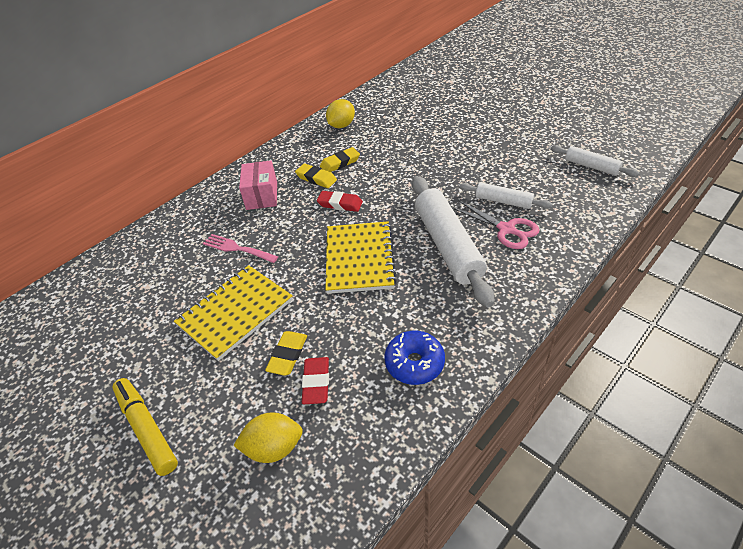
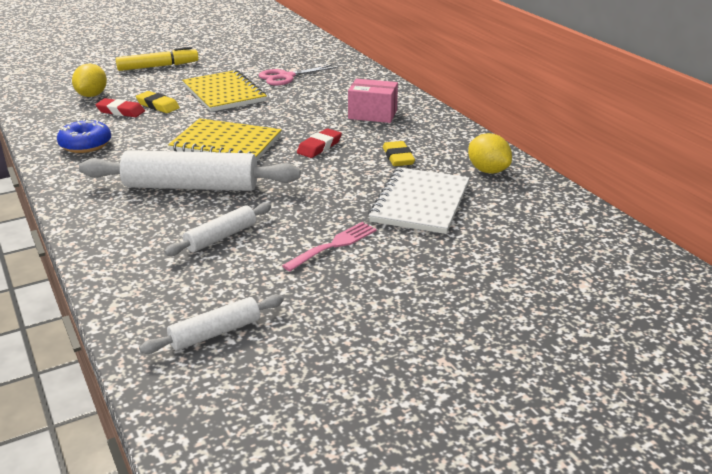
camera: 105 degrees right, 15 degrees down
(237, 248) = (301, 99): pink fork -> pink fork (334, 245)
(316, 178) = (378, 141): yellow eraser -> none
(401, 139) = (420, 203): none -> white notebook
(506, 229) = (174, 224): pink scissors -> pink scissors (286, 77)

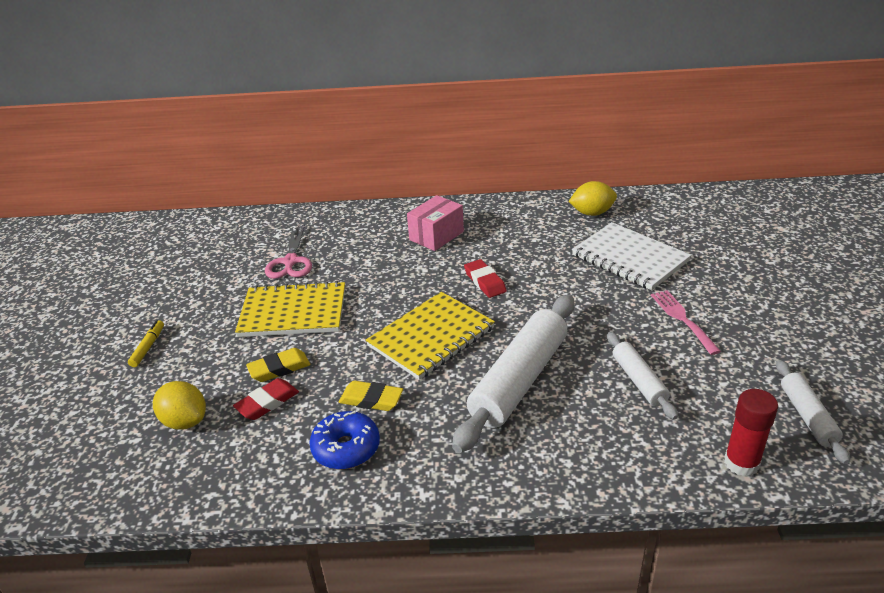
camera: 60 degrees left, 5 degrees up
(130, 302) = (741, 463): none -> red glue stick
(158, 66) = (148, 347): yellow marker -> yellow marker, size x0.56
(398, 157) = (538, 246): yellow eraser -> yellow eraser (371, 399)

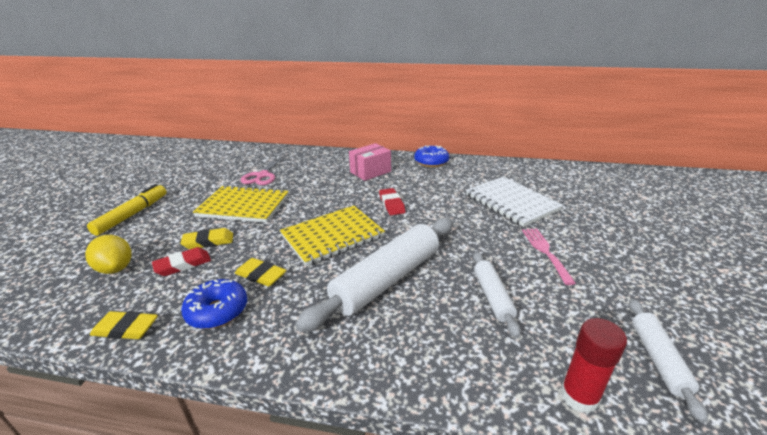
camera: 10 degrees right, 5 degrees down
(148, 347) = (132, 214): yellow marker -> yellow marker, size x1.79
(254, 485) = (126, 329): none -> yellow eraser
(511, 209) = (431, 162): none -> blue donut
(592, 213) = (490, 170): yellow lemon -> none

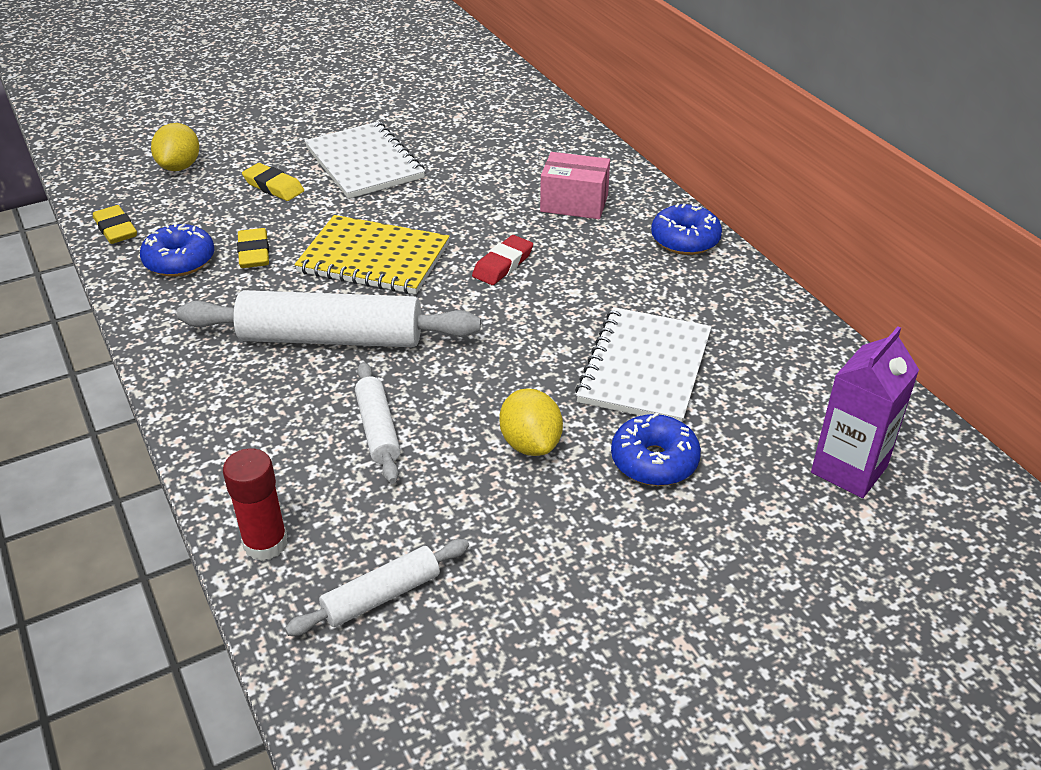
camera: 50 degrees right, 10 degrees up
(132, 214) = (268, 111): yellow marker -> none
(183, 265) = (223, 198): red eraser -> none
(243, 206) = (365, 163): yellow notebook -> white notebook
(262, 175) = (450, 131): pink scissors -> none
(492, 296) = (378, 429): white rolling pin -> white rolling pin turned 60 degrees counterclockwise
(545, 252) = (530, 444): pink fork -> yellow lemon
(582, 226) = (654, 461): none -> blue donut
(615, 190) = (849, 469): none -> purple carton

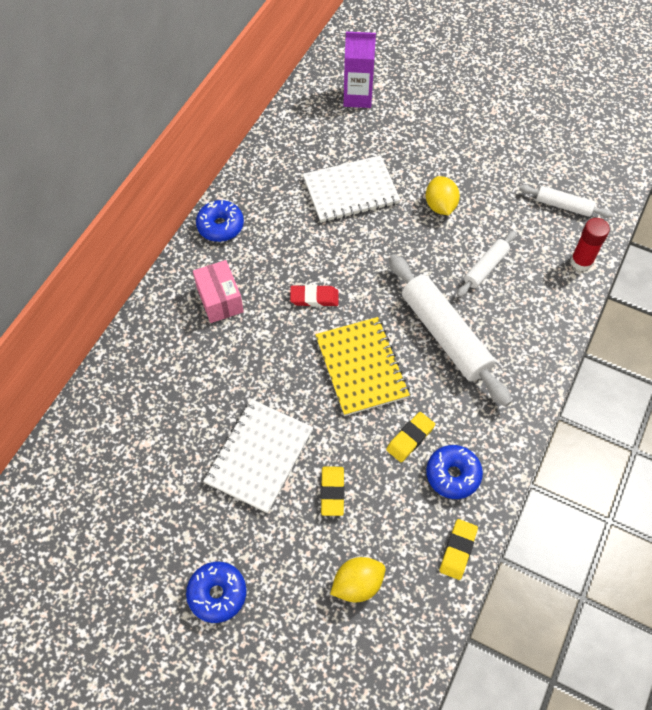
camera: 125 degrees left, 20 degrees up
(530, 444) = (440, 206): yellow lemon -> yellow lemon turned 45 degrees counterclockwise
(654, 461) = (410, 159): blue donut -> blue donut (217, 594)

